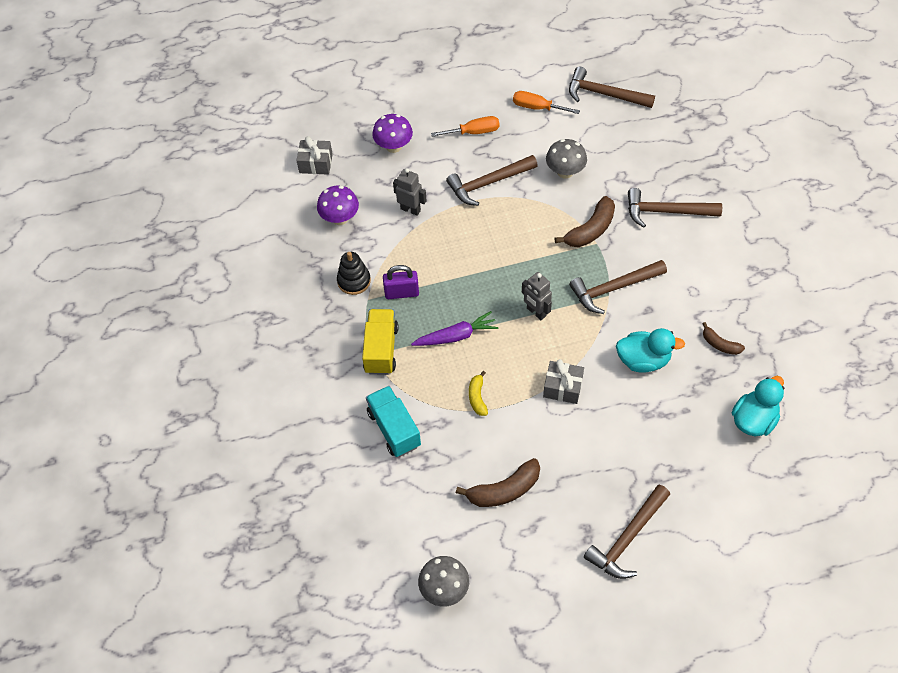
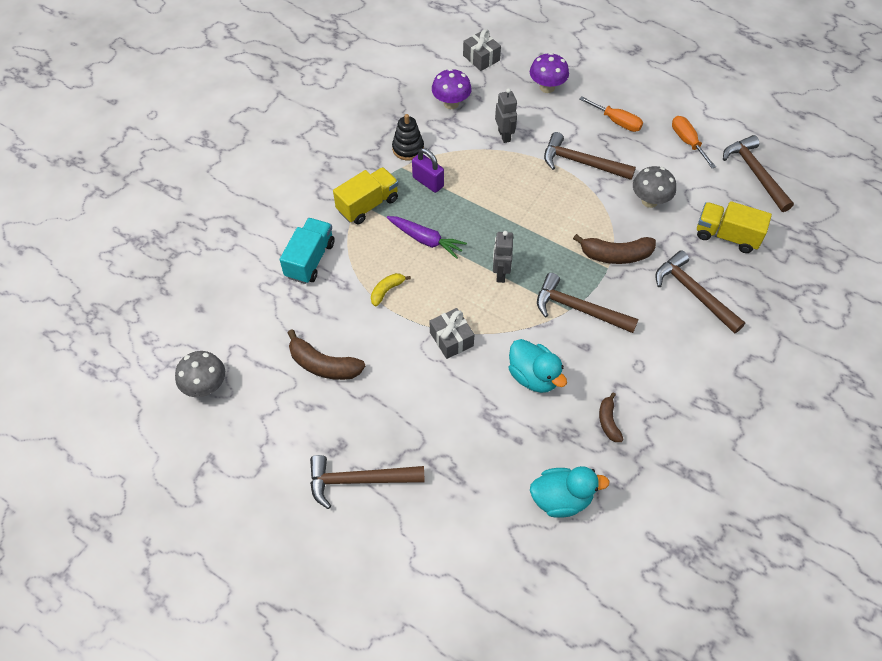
camera: 45 degrees right, 0 degrees up
(639, 154) = (726, 236): none -> yellow truck

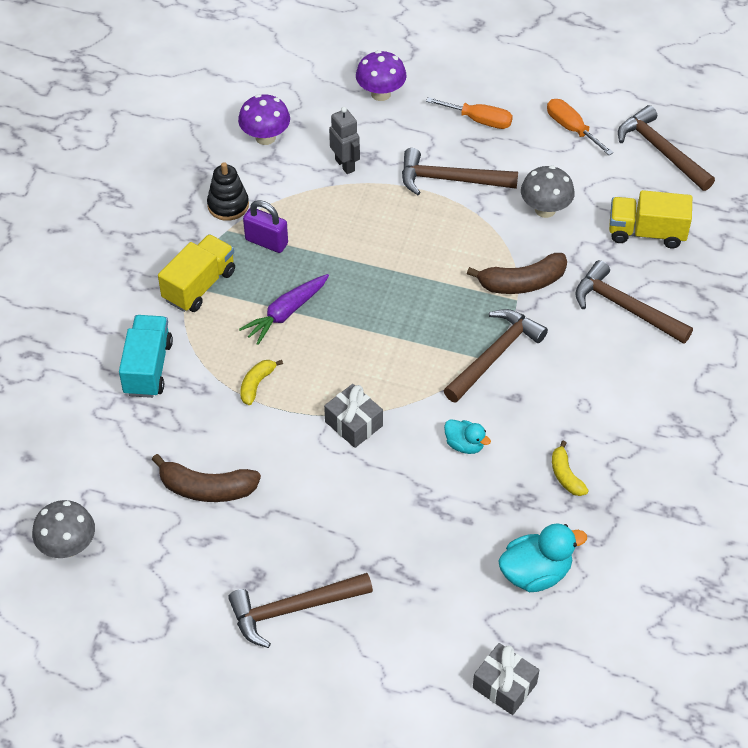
camera: 15 degrees left, 5 degrees down
(426, 240) = (286, 313): purple carrot -> purple carrot turned 120 degrees clockwise
(481, 58) = (286, 72): grey gift -> grey gift (504, 686)
(500, 274) = (390, 334): grey robot -> none
(533, 376) = (464, 445): turquoise duck -> turquoise duck, size x0.60
(578, 309) = (495, 355): brown hammer -> brown hammer turned 120 degrees clockwise
(608, 421) = (566, 475): brown banana -> yellow banana

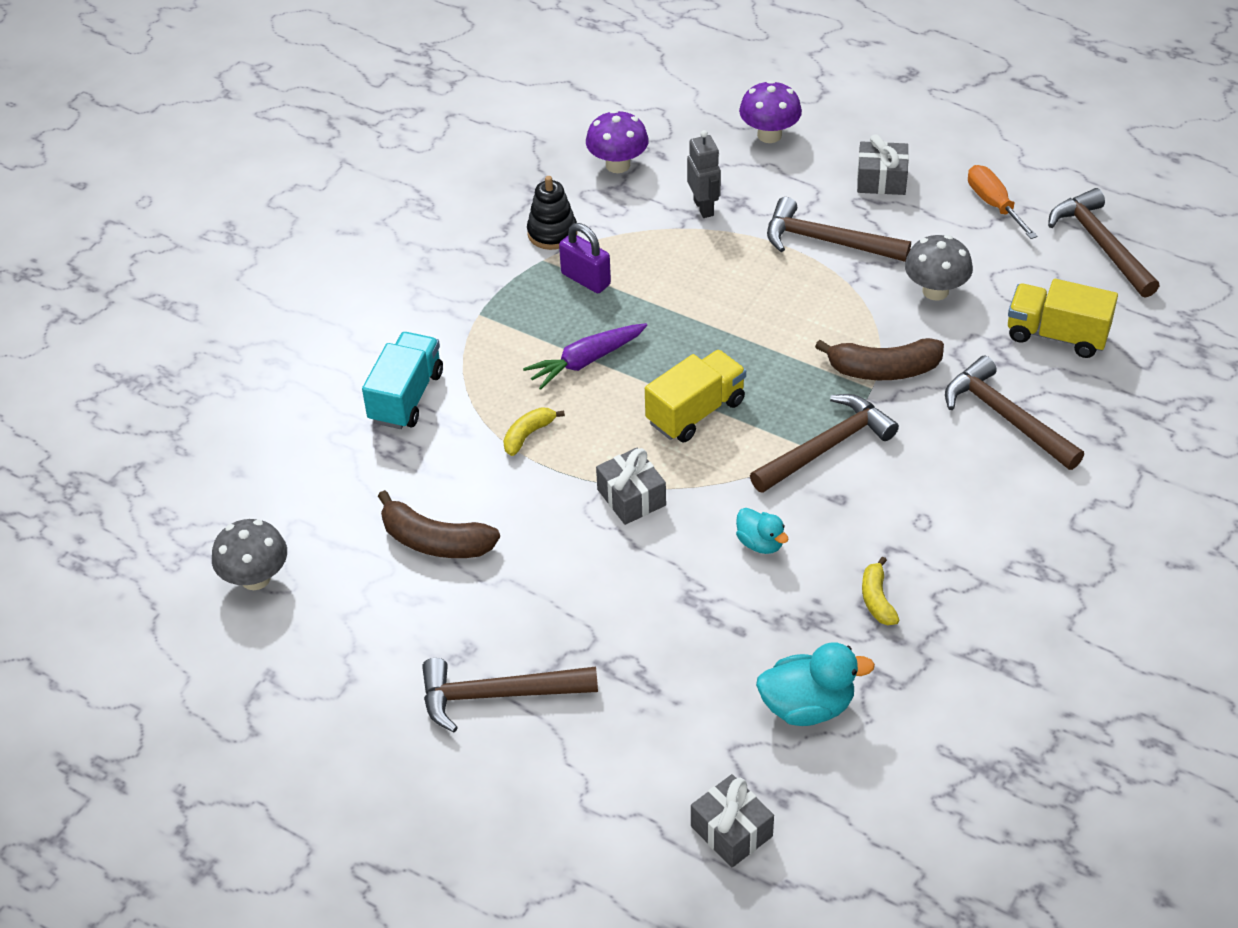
camera: 15 degrees right, 5 degrees down
(199, 285) = (492, 315): yellow truck -> yellow truck (695, 412)
(479, 120) = (881, 180): orange screwdriver -> grey gift

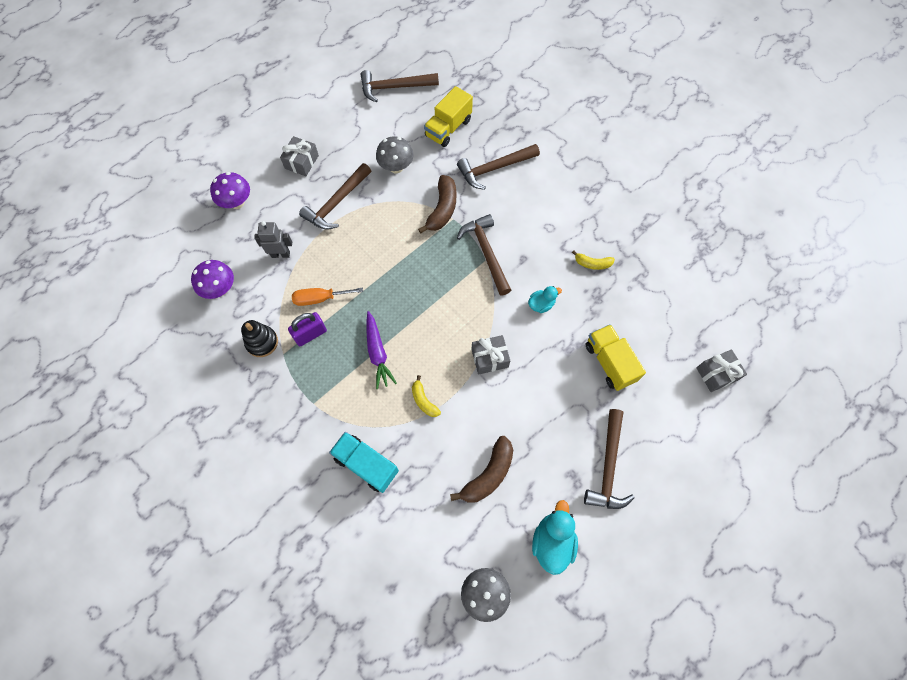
camera: 75 degrees left, 20 degrees up
(695, 412) = (438, 307): yellow truck -> yellow truck (609, 362)
(807, 706) = (650, 316): turquoise duck -> turquoise duck (552, 541)
(994, 204) = (345, 120): orange screwdriver -> orange screwdriver (320, 298)

